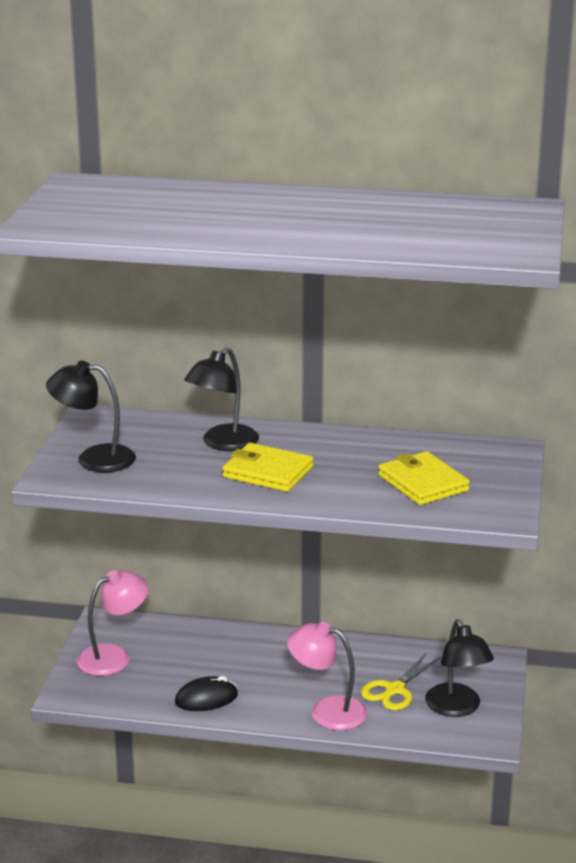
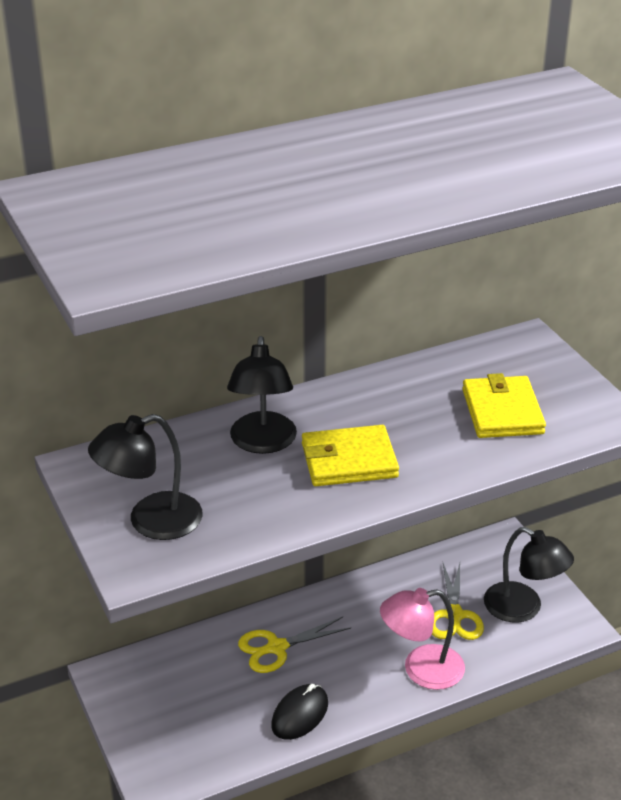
camera: 35 degrees left, 10 degrees up
(113, 656) = (160, 712): pink lamp -> none
(236, 654) = (276, 648): none -> yellow scissors
(423, 483) = (502, 411): yellow wallet -> yellow wallet turned 60 degrees clockwise

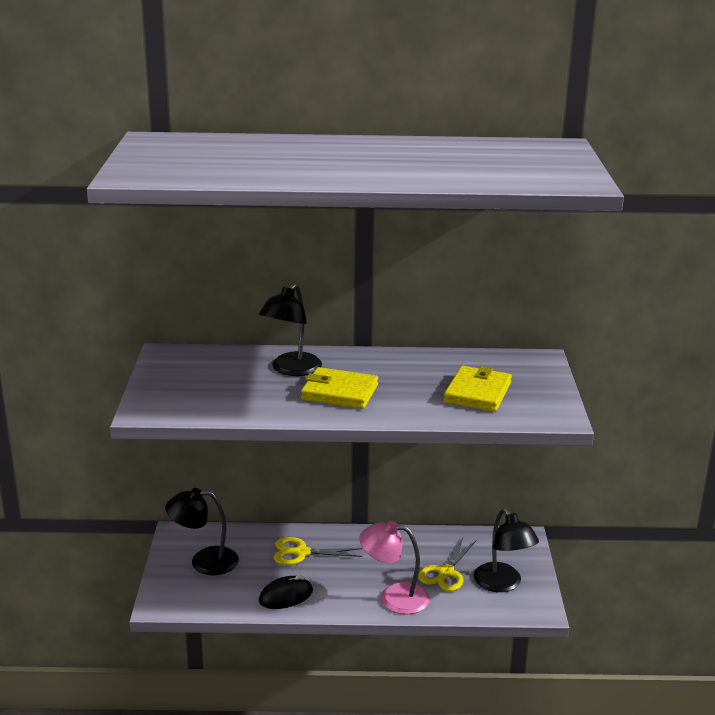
camera: 25 degrees right, 10 degrees down
(151, 521) = (179, 391): black lamp -> black lamp (204, 561)

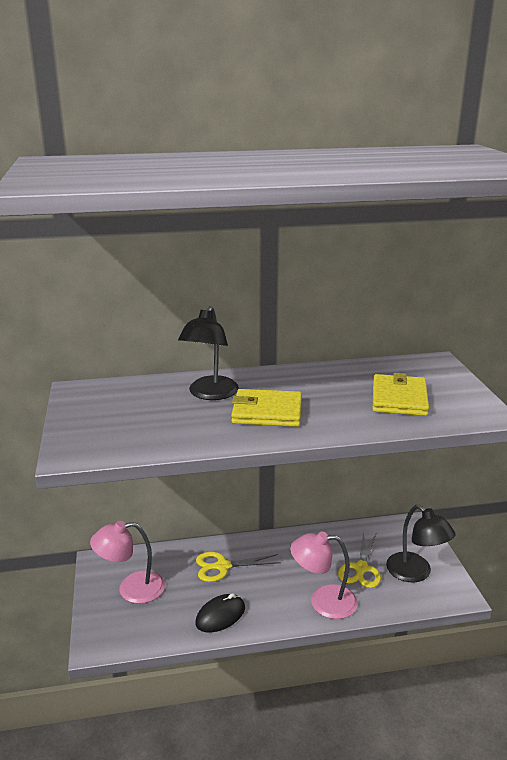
camera: 10 degrees left, 0 degrees up
(204, 561) = (131, 589): black lamp -> pink lamp

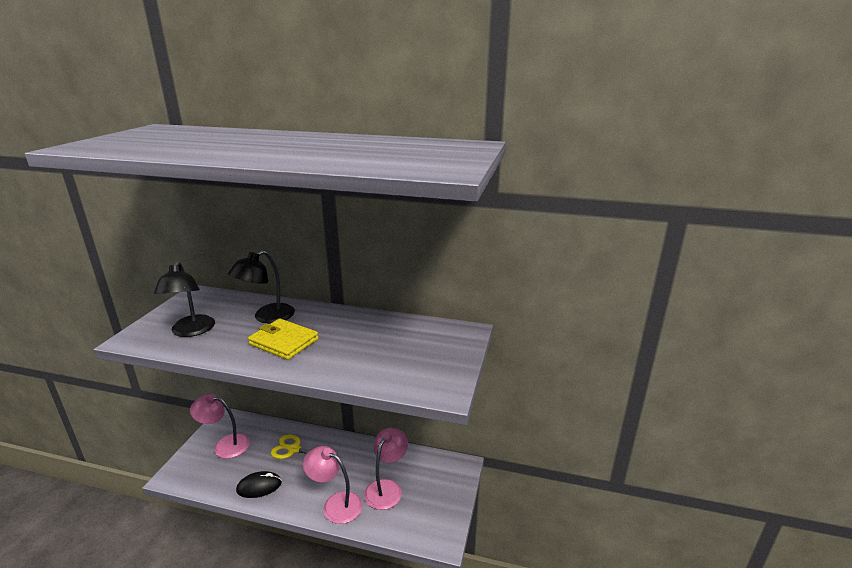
camera: 25 degrees right, 0 degrees up
(361, 569) = (386, 488): yellow scissors -> pink lamp
(399, 399) = (392, 357): yellow wallet -> none
(415, 573) = (425, 508): black lamp -> black lamp (191, 331)

